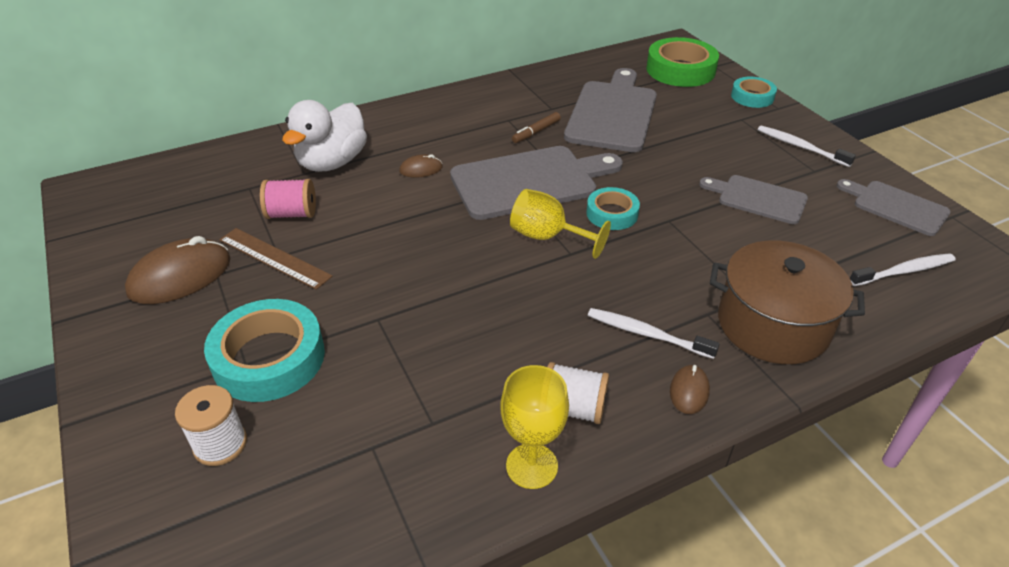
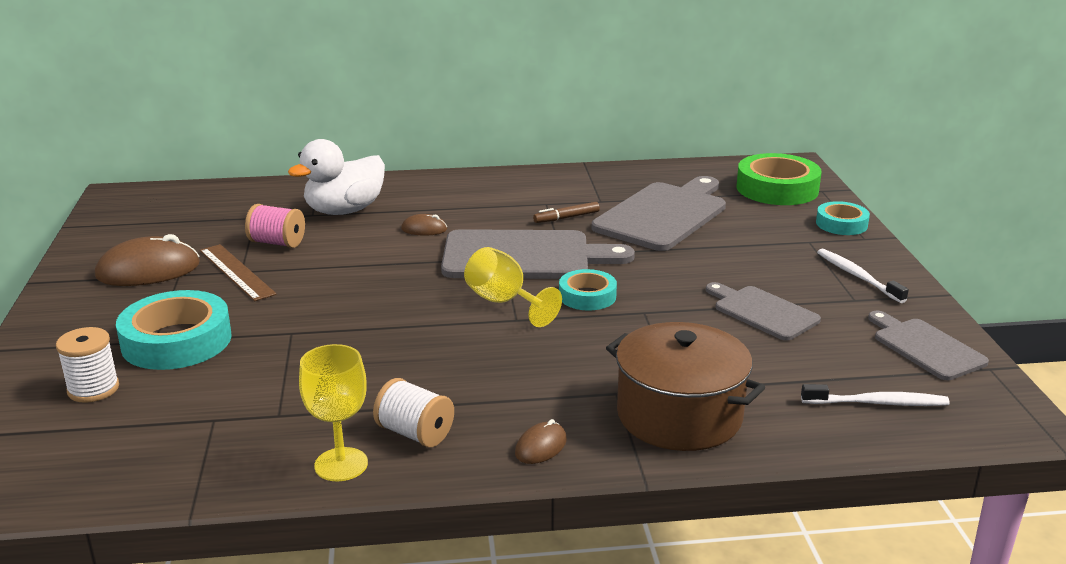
camera: 20 degrees right, 15 degrees down
(647, 334) = (537, 395): white toothbrush -> none

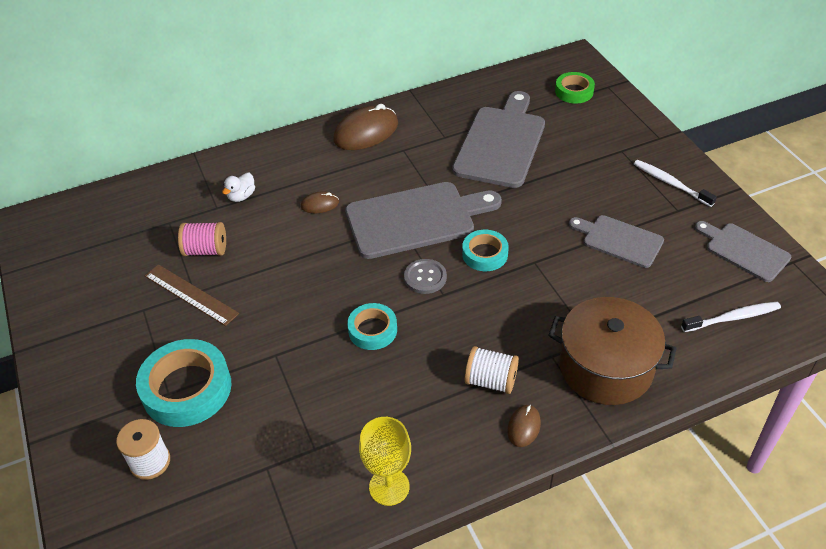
camera: 15 degrees left, 20 degrees up
(148, 270) = (113, 311): brown mouse -> brown mouse (366, 132)
(344, 210) = (241, 196): white duck -> white duck, size x0.45
(415, 433) = (427, 439): white spool -> white spool (491, 381)
(504, 302) = (425, 277): yellow goblet -> grey button
(566, 218) = (427, 164): brown marker -> none
(777, 188) = (574, 91): green tape -> green tape, size x0.58
(841, 224) = (637, 124): turquoise tape -> turquoise tape (372, 330)

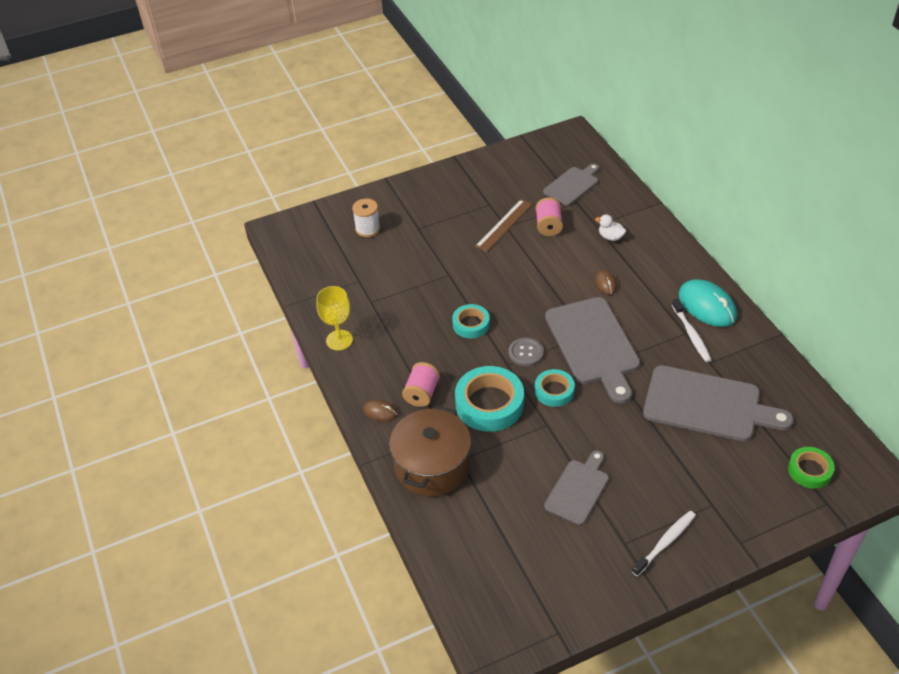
camera: 90 degrees right, 0 degrees up
(187, 389) = (421, 236): turquoise tape -> turquoise tape (489, 404)
(366, 132) = (707, 306): brown mouse -> turquoise mouse
(491, 381) = (422, 393): white spool -> pink spool
(733, 318) = (484, 566): white toothbrush -> white toothbrush (691, 334)
(744, 250) = (571, 591): grey cutting board -> grey cutting board (572, 185)

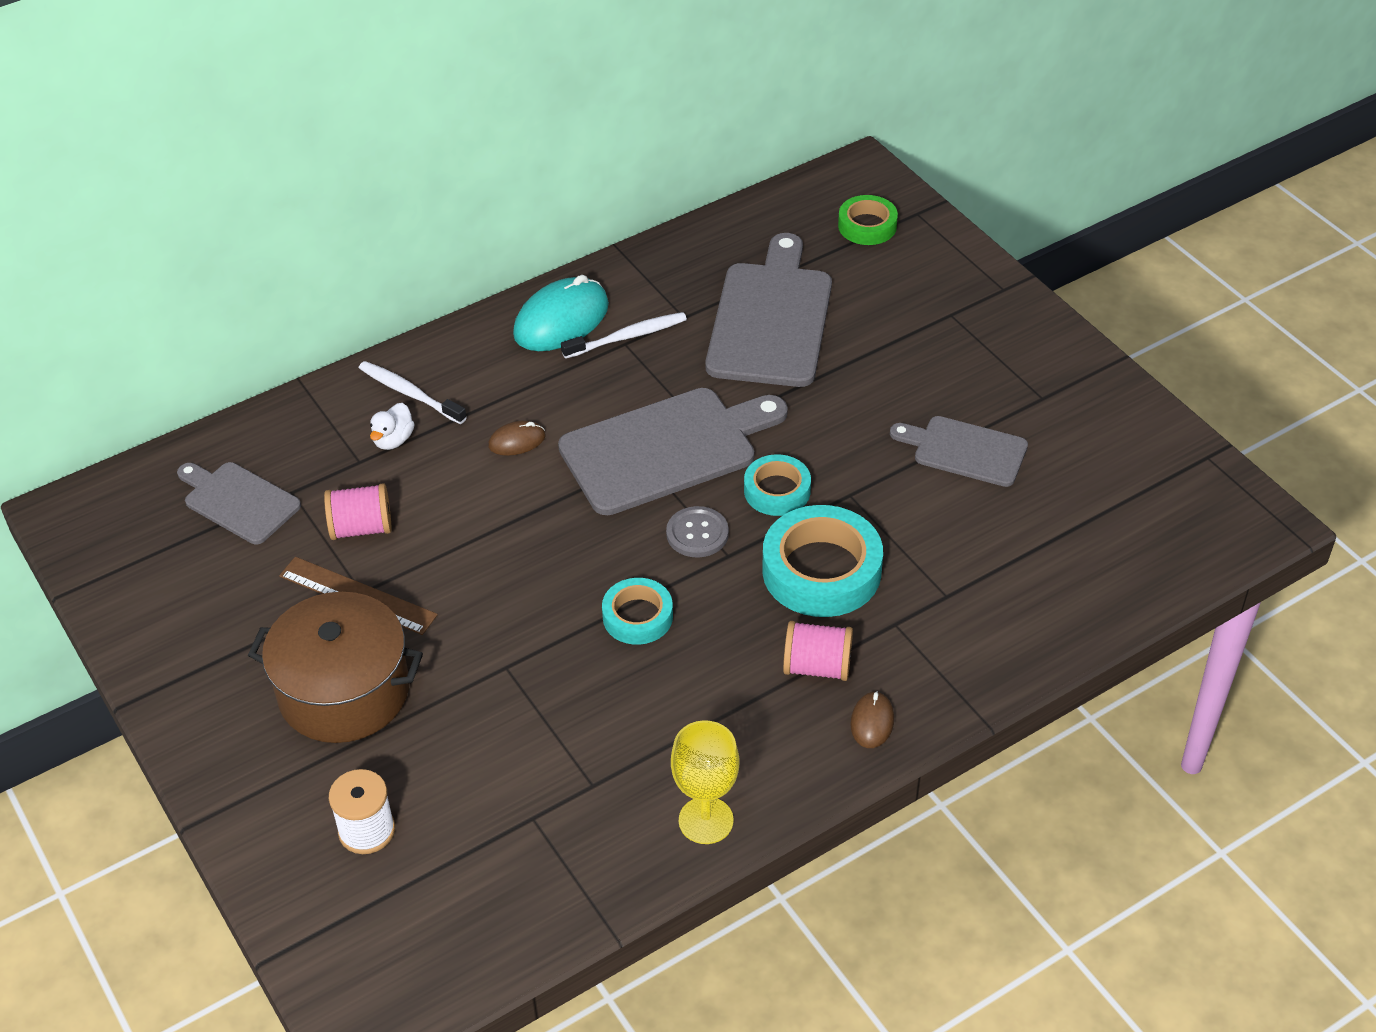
camera: 100 degrees left, 0 degrees up
(432, 466) = (970, 631): brown pot -> brown pot (344, 691)
(665, 542) = (1028, 358): white toothbrush -> white toothbrush (410, 393)

